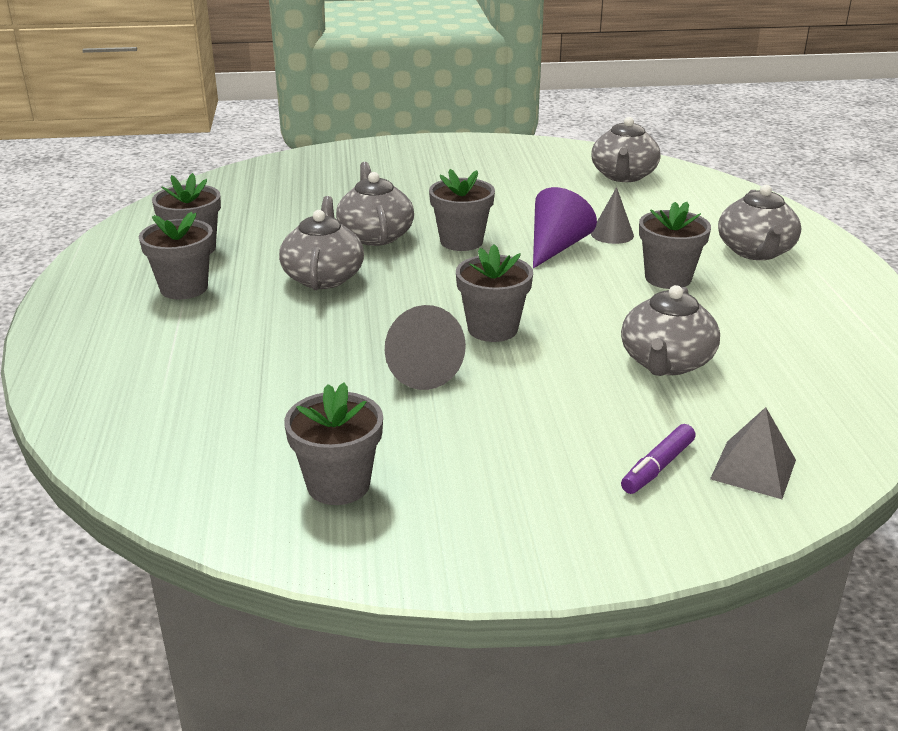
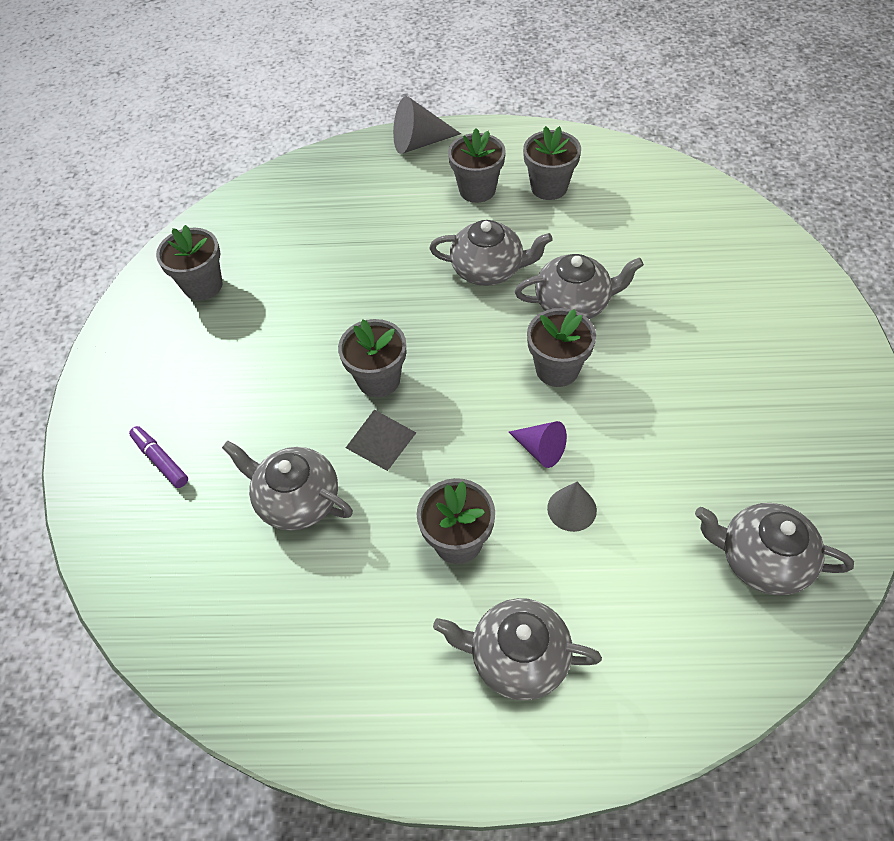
camera: 100 degrees right, 25 degrees up
(418, 369) = (326, 328): grey cone -> grey cone (419, 143)
(556, 247) = (540, 449): purple cone -> purple cone, size x0.66
(753, 469) = (137, 523): grey pyramid -> grey pyramid (381, 440)

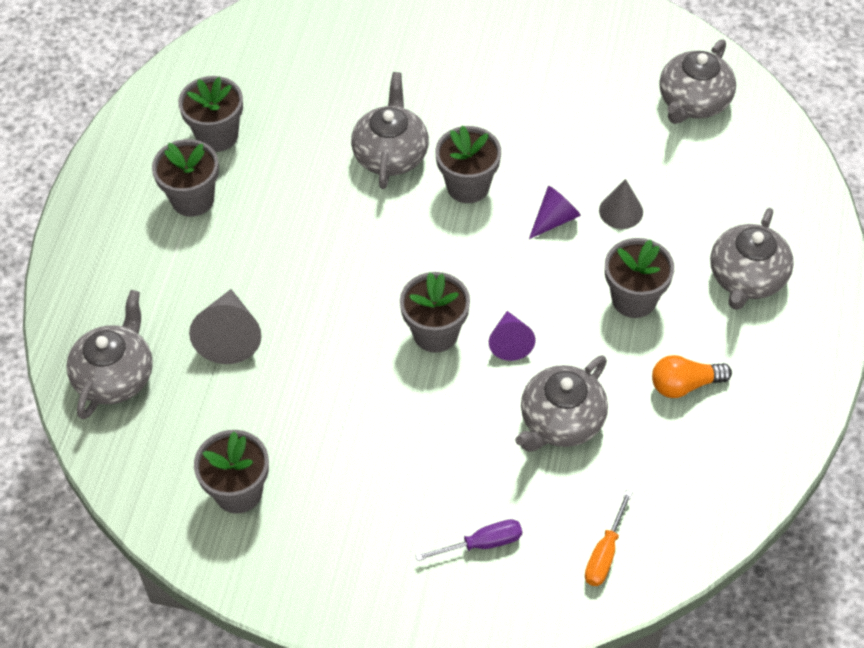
camera: 80 degrees left, 0 degrees up
(153, 564) = (605, 553): none -> orange screwdriver
(161, 460) = (482, 544): purple marker -> purple screwdriver
(358, 609) = (684, 385): none -> orange light bulb
(381, 440) = (510, 342): grey pyramid -> purple cone
(419, 143) = (84, 239): grey cone -> grey cone (229, 336)
(488, 269) = (318, 213): grey teapot -> grey teapot (115, 376)

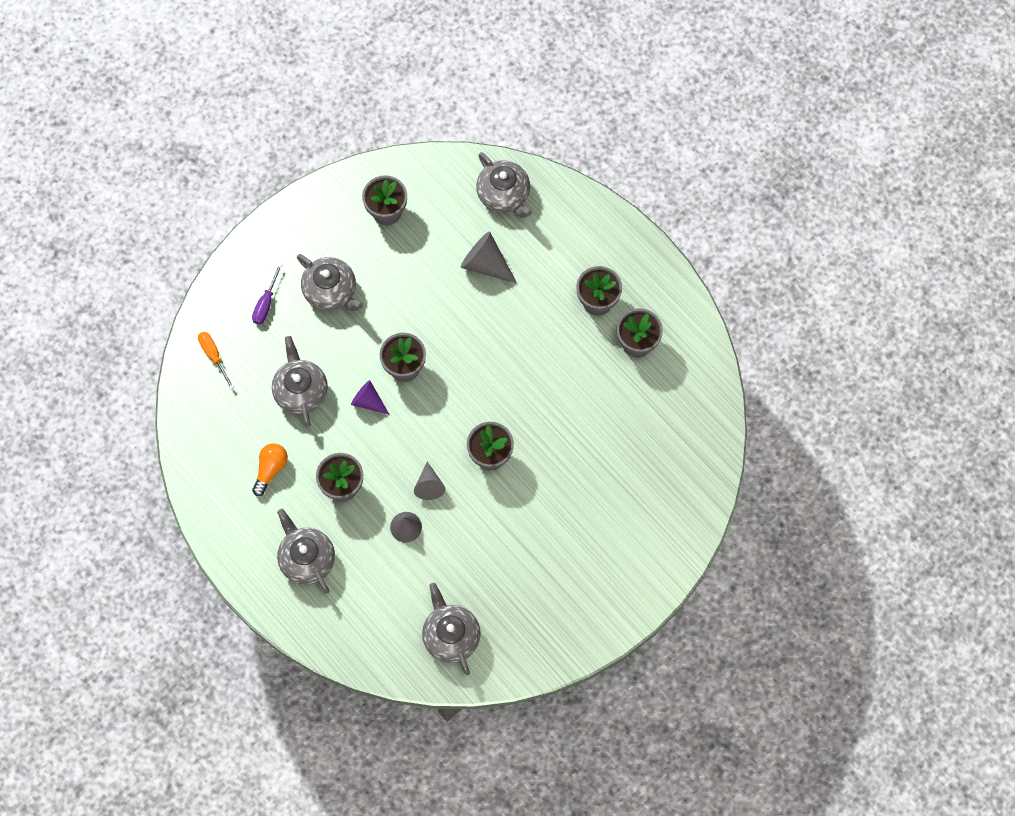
camera: 125 degrees right, 15 degrees up
(391, 154) = (547, 429): grey teapot -> grey teapot (331, 291)
(554, 219) = (429, 485): purple cone -> grey cone

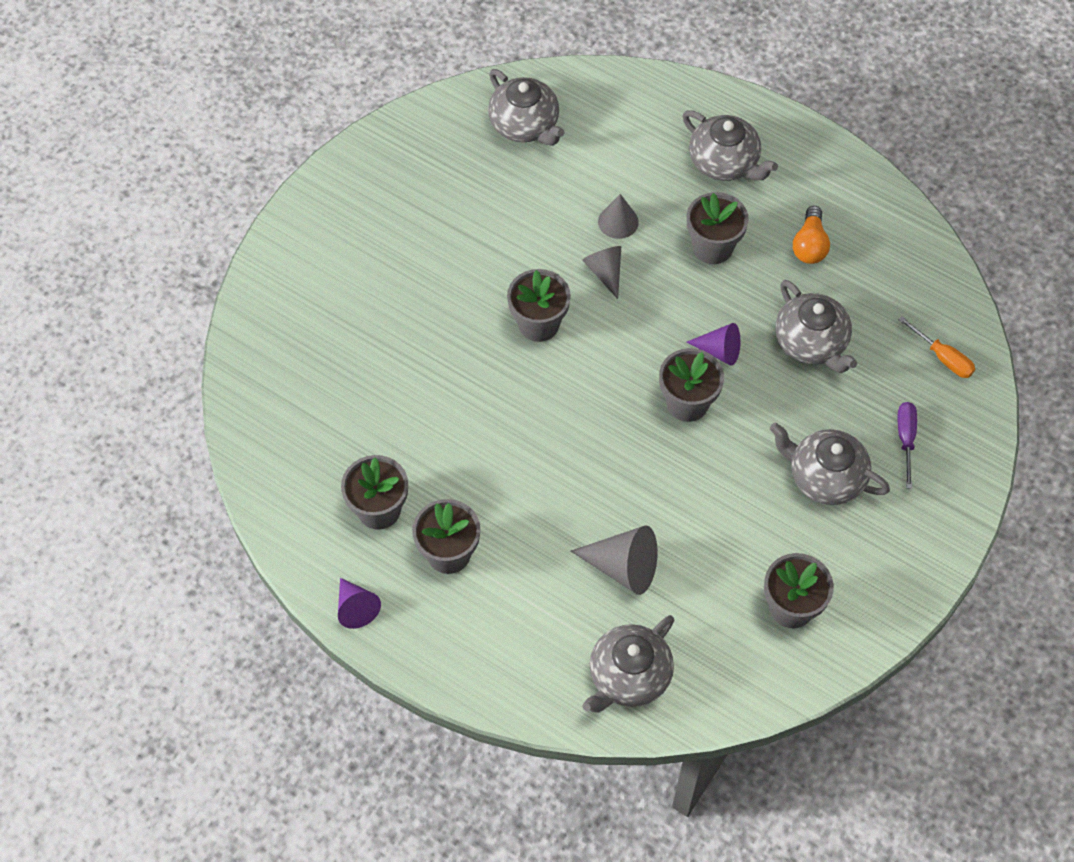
camera: 165 degrees right, 10 degrees down
(504, 195) = (628, 676): grey teapot -> grey teapot turned 90 degrees counterclockwise
(666, 280) = (356, 608): none -> purple cone

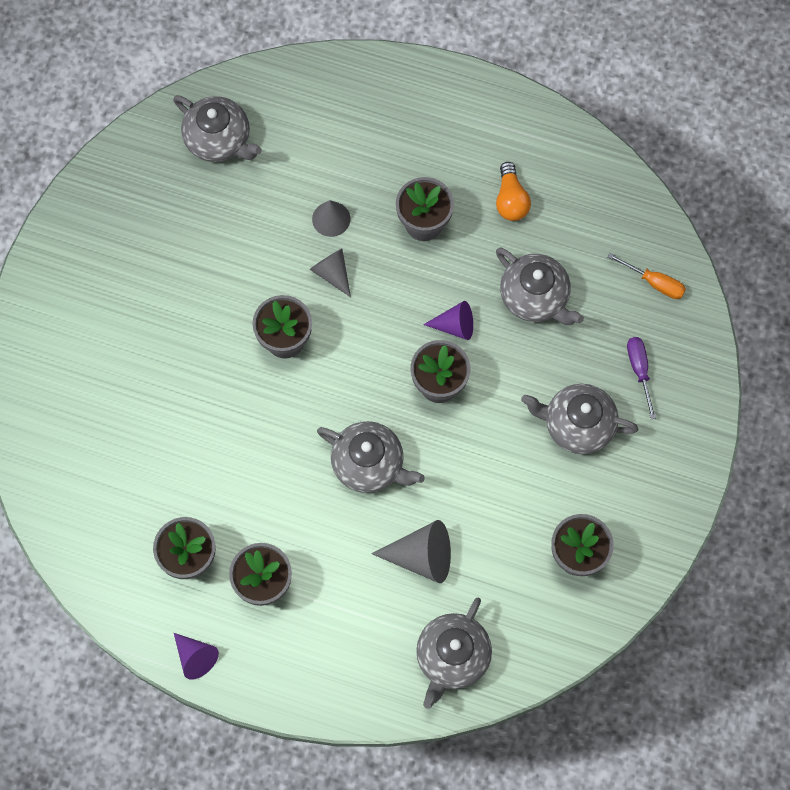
camera: 15 degrees left, 10 degrees up
(725, 163) = (414, 134): grey teapot -> grey teapot (369, 464)

